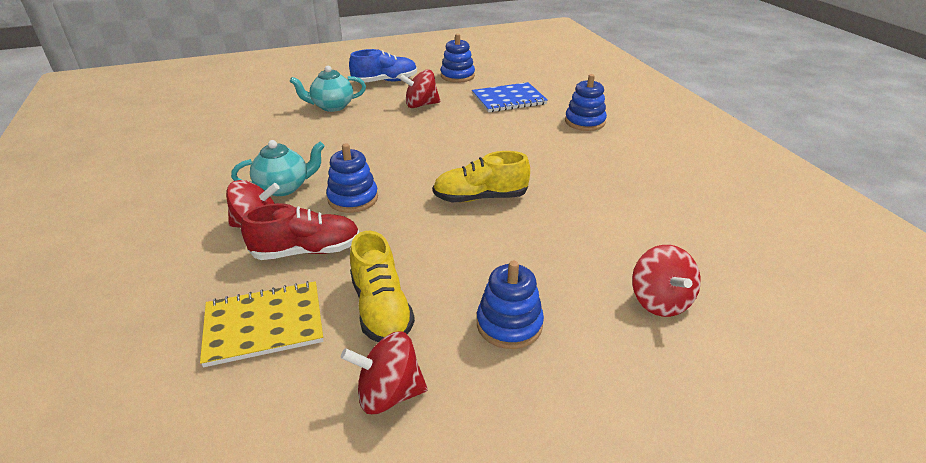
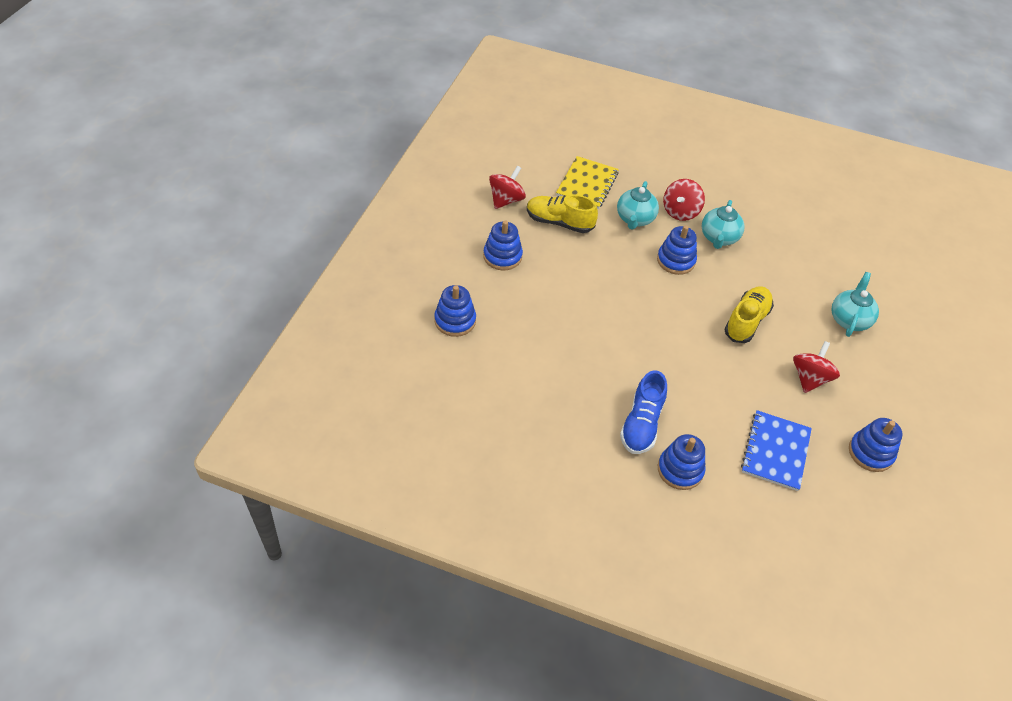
camera: 125 degrees right, 15 degrees up
(307, 251) = (635, 219): red shoe -> turquoise teapot
(385, 81) = (892, 386): blue shoe -> blue shoe (641, 424)
(480, 198) = (621, 317): yellow shoe -> yellow shoe (746, 321)
(659, 301) = (455, 321): red spinning top -> blue stacking toy

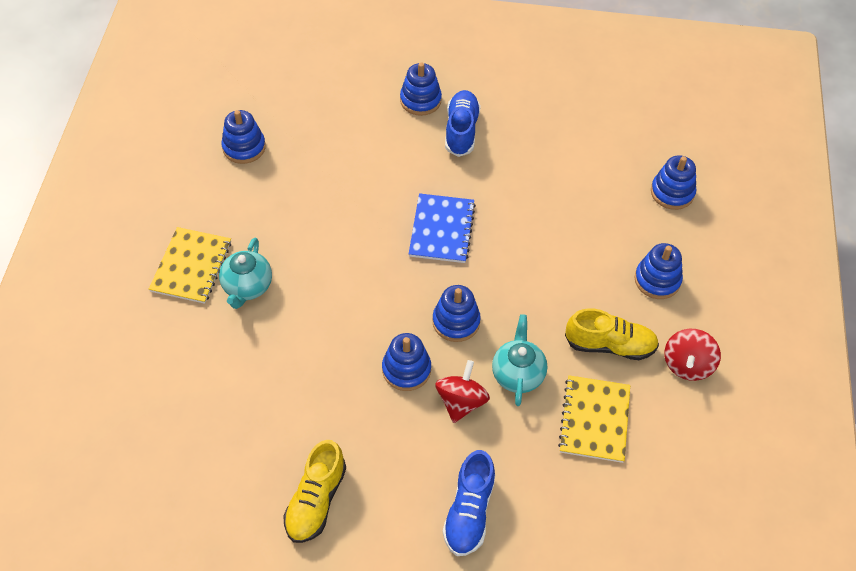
camera: 170 degrees right, 5 degrees up
(685, 157) = (469, 512): none -> blue shoe
(718, 238) = (406, 369): turquoise teapot -> blue stacking toy
(746, 321) = (366, 258): yellow shoe -> yellow shoe (316, 500)
(775, 451) = (334, 131): blue notebook -> blue notebook (441, 229)
(809, 378) = (298, 207): red spinning top -> none
(901, 346) = (191, 266): none -> yellow notebook

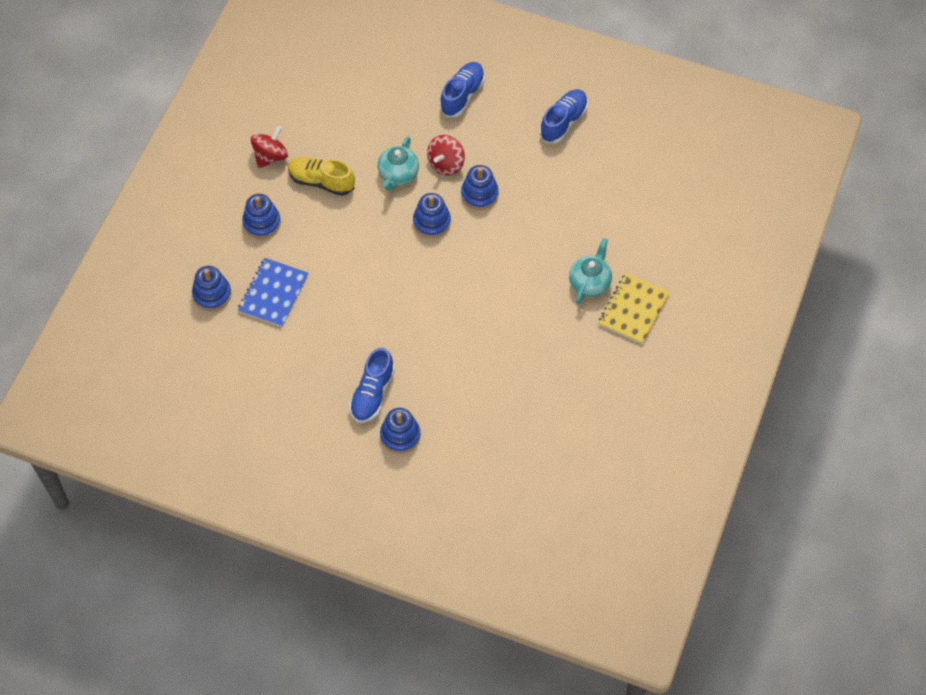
camera: 165 degrees left, 5 degrees up
(244, 147) = (575, 417): blue stacking toy -> none
(316, 500) = (563, 122): yellow shoe -> blue shoe
(441, 229) = (420, 300): blue notebook -> blue notebook (273, 293)
(594, 420) = (355, 133): yellow notebook -> none

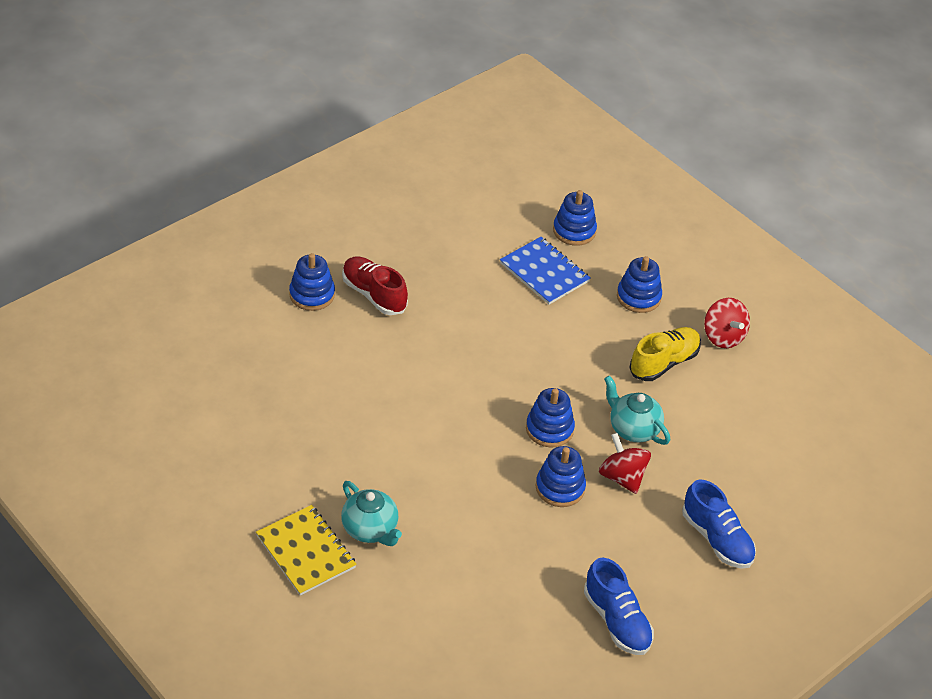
camera: 115 degrees right, 15 degrees down
(372, 394) = (374, 295): blue shoe -> red shoe

